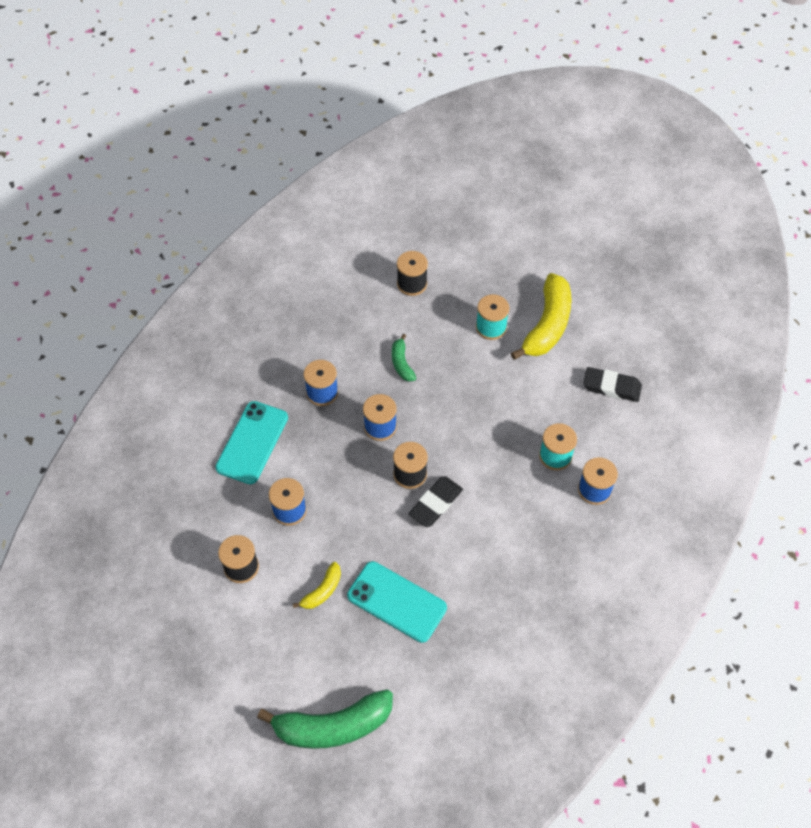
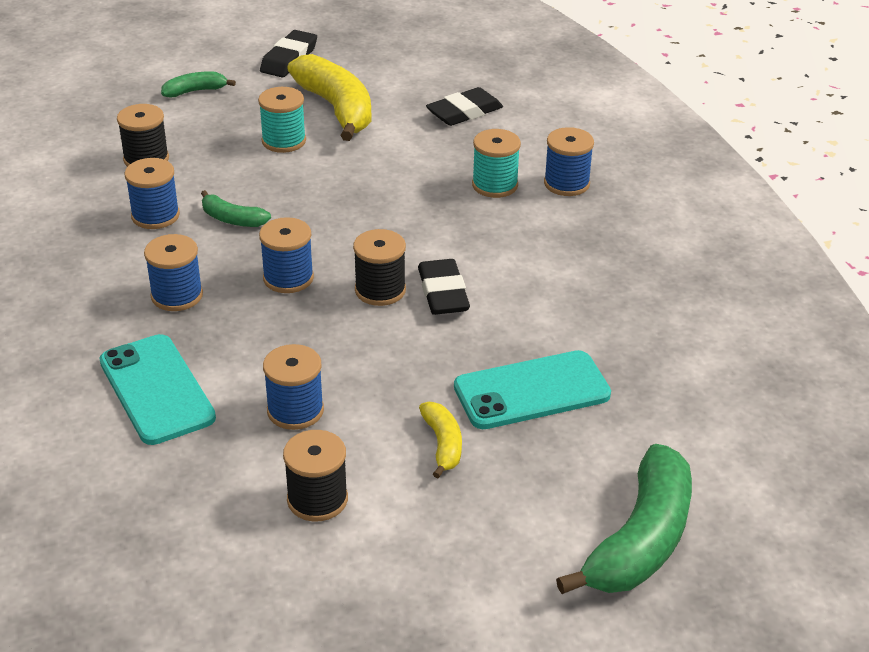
camera: 50 degrees left, 20 degrees down
(371, 329) = (155, 216): none -> blue spool
(492, 250) = (195, 91): none -> green banana
(571, 263) = (289, 59): none -> black eraser

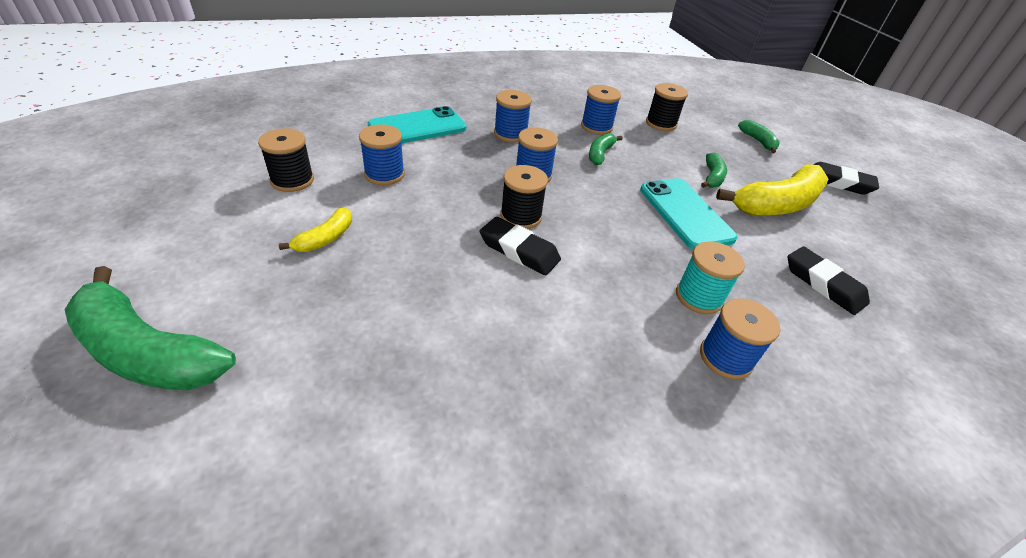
camera: 85 degrees right, 5 degrees up
(284, 141) = (712, 177): turquoise spool -> green banana
(443, 293) = (519, 250): black eraser -> black eraser turned 45 degrees clockwise
(443, 444) = (325, 238): yellow banana -> yellow banana turned 45 degrees counterclockwise
(531, 391) = (376, 295): turquoise phone -> turquoise phone (685, 213)

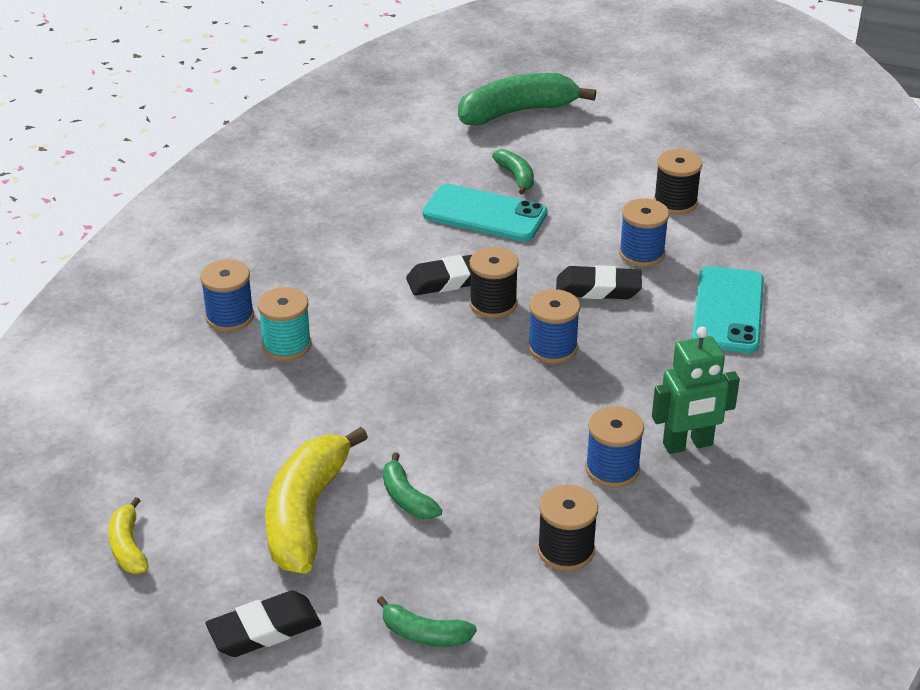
camera: 135 degrees right, 5 degrees down
(325, 238) = (568, 195): yellow banana -> yellow banana (128, 546)
(510, 134) = (656, 377): blue spool -> none
(549, 112) = (688, 445): none -> green robot
(600, 154) = (545, 428): green banana -> green banana (516, 177)
(685, 213) = (379, 420): turquoise phone -> turquoise phone (484, 214)
(823, 284) = (196, 437): black eraser -> black eraser (598, 288)

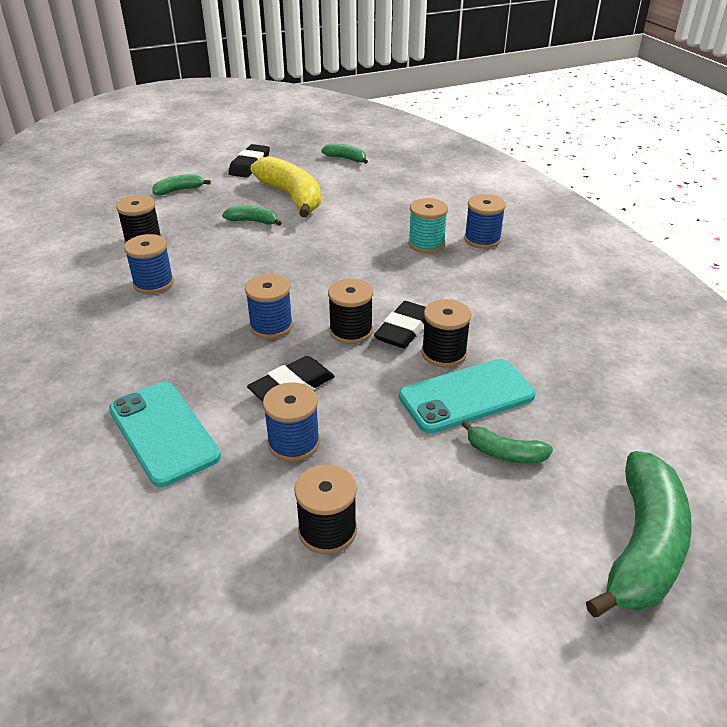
camera: 135 degrees right, 0 degrees up
(128, 546) = (346, 159): yellow banana -> green banana
(451, 246) = (444, 353): none -> black spool
(688, 445) = (115, 318): green robot -> none

